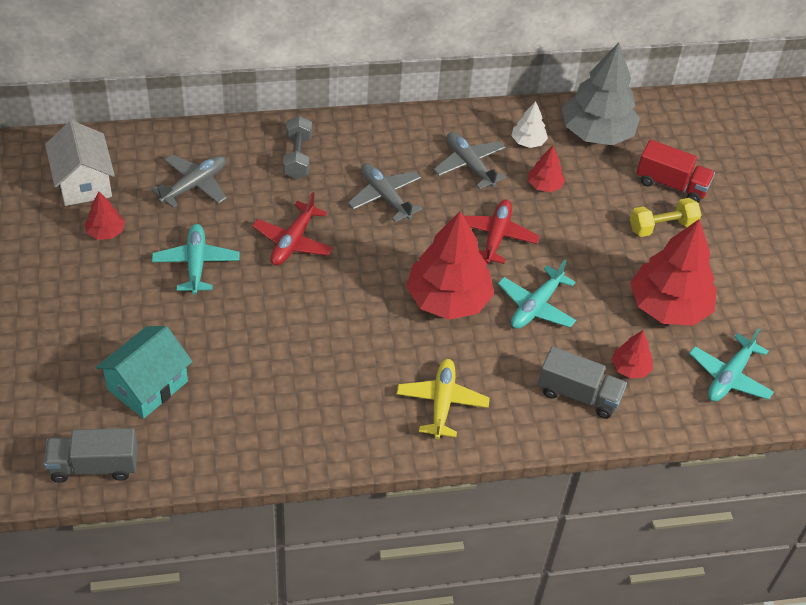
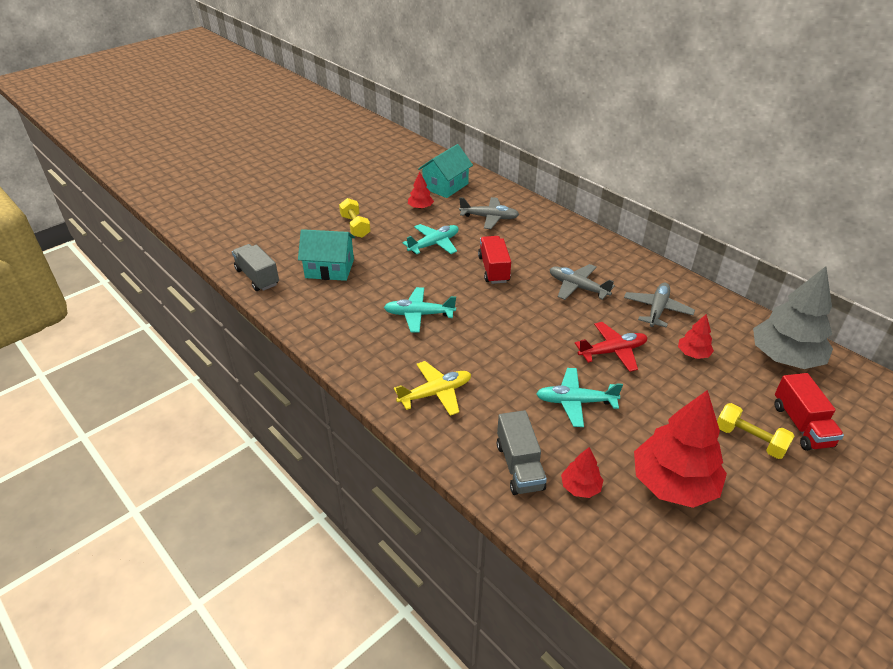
camera: 60 degrees right, 10 degrees down
(81, 316) = (355, 226): none -> yellow dumbbell
(83, 182) = (445, 186): white house -> turquoise house
(293, 241) = (493, 269): red plane -> red truck
(297, 157) = (560, 241): grey dumbbell -> none
(385, 197) = (577, 287): grey plane -> grey plane turned 75 degrees counterclockwise
(448, 299) = (528, 354): red tree -> none
(528, 141) = (720, 327): white tree -> none
(729, 377) = (649, 565): turquoise plane -> turquoise plane (419, 314)

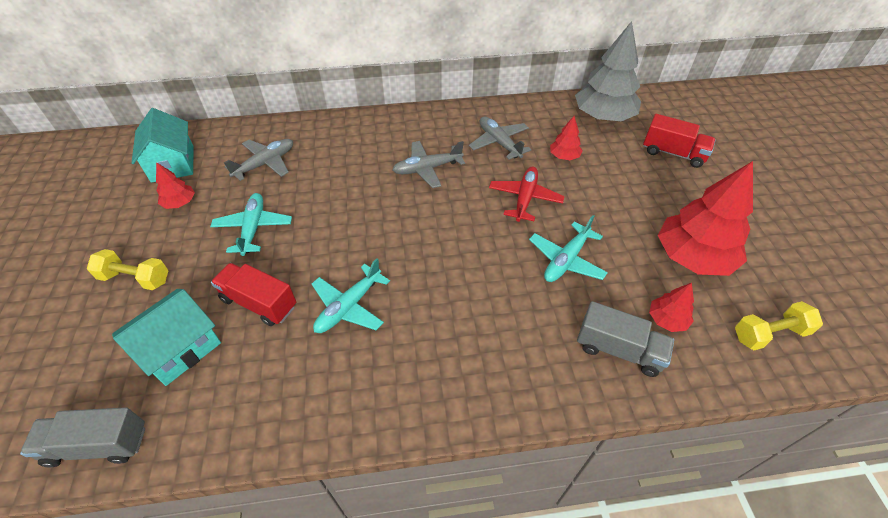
camera: 55 degrees left, 10 degrees up
(435, 393) = (478, 361): yellow plane -> none
(493, 269) = (343, 207): red truck -> red truck (259, 303)
(749, 440) = (672, 187): yellow dumbbell -> yellow dumbbell (769, 334)

